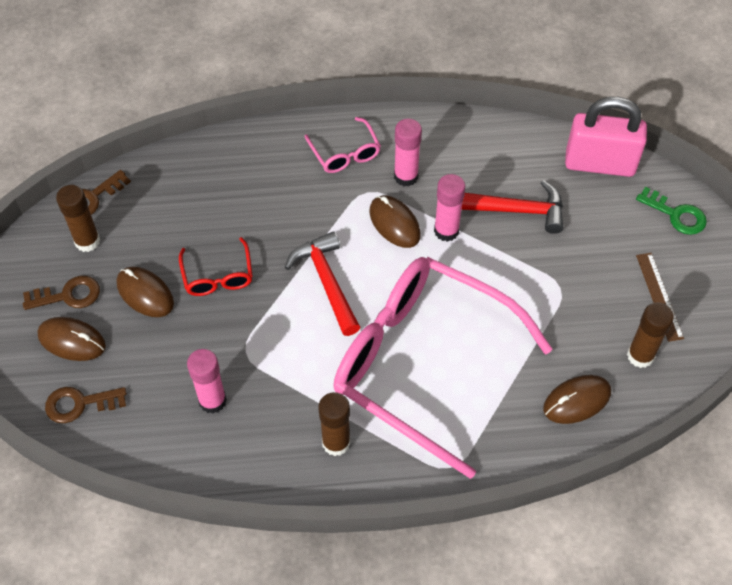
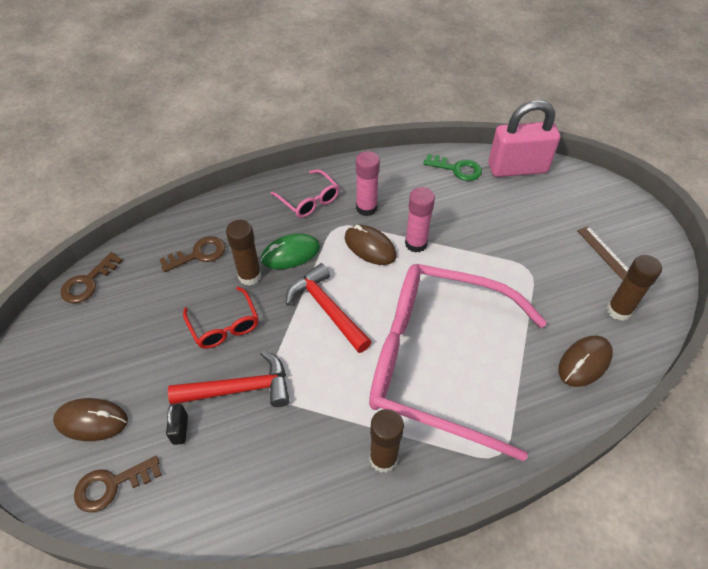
camera: 15 degrees left, 5 degrees down
(68, 295) = (80, 376): brown key -> brown key (198, 254)
(87, 241) = (90, 321): brown glue stick -> brown glue stick (249, 276)
(145, 293) = (157, 357): brown mouse -> none
(152, 369) = (180, 429): none -> black padlock
(212, 401) = (249, 447): pink glue stick -> none
(306, 212) = (290, 254): none -> green mouse
(516, 210) = (467, 216): red hammer -> red hammer (240, 389)
(676, 214) = (593, 194): green key -> green key (457, 169)

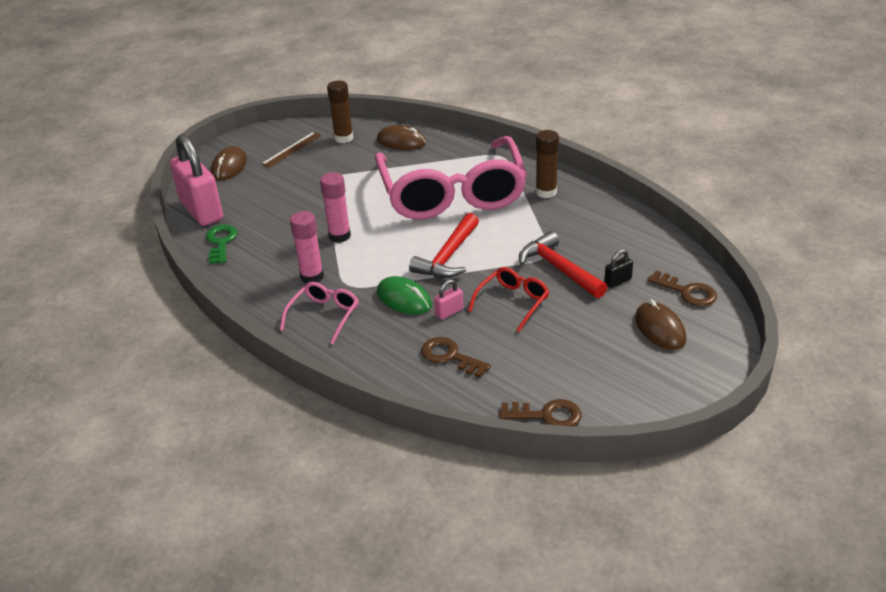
camera: 115 degrees left, 15 degrees down
(249, 276) = (449, 312): brown glue stick -> pink padlock
(370, 247) = (361, 258): brown mouse -> brown mouse (229, 167)

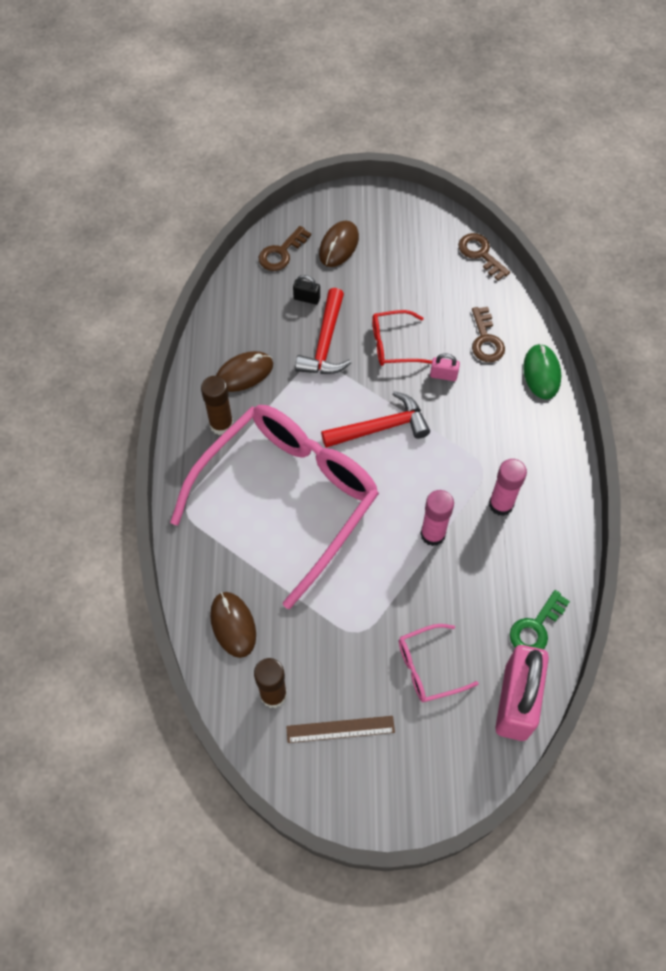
camera: 135 degrees left, 25 degrees up
(229, 167) = (428, 763): brown mouse -> brown mouse (244, 373)
(324, 315) = (530, 452): pink glasses -> pink glasses (428, 667)
(404, 299) = (459, 416): green mouse -> green mouse (541, 373)
(687, 292) = (281, 253): brown key -> brown key turned 135 degrees counterclockwise

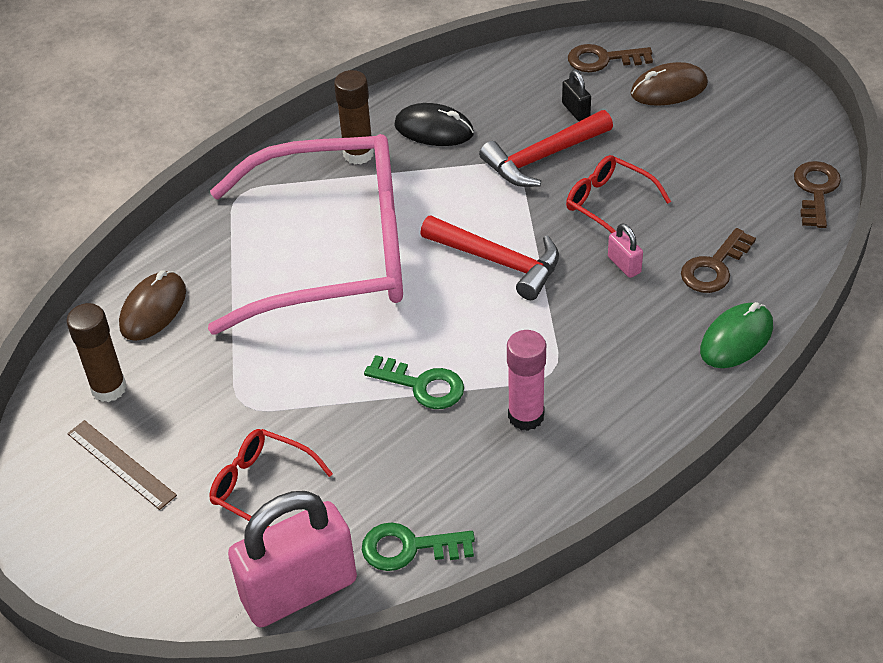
camera: 50 degrees right, 15 degrees down
(244, 373) = (434, 129): brown mouse -> black mouse
(428, 667) = (261, 487): pink glasses -> red glasses
(432, 534) = (422, 385): pink glue stick -> green key

